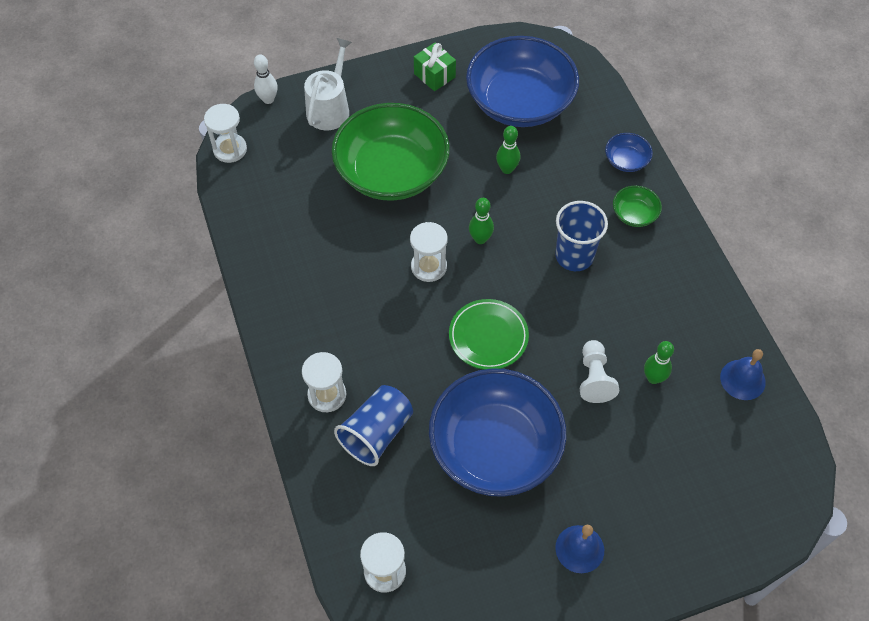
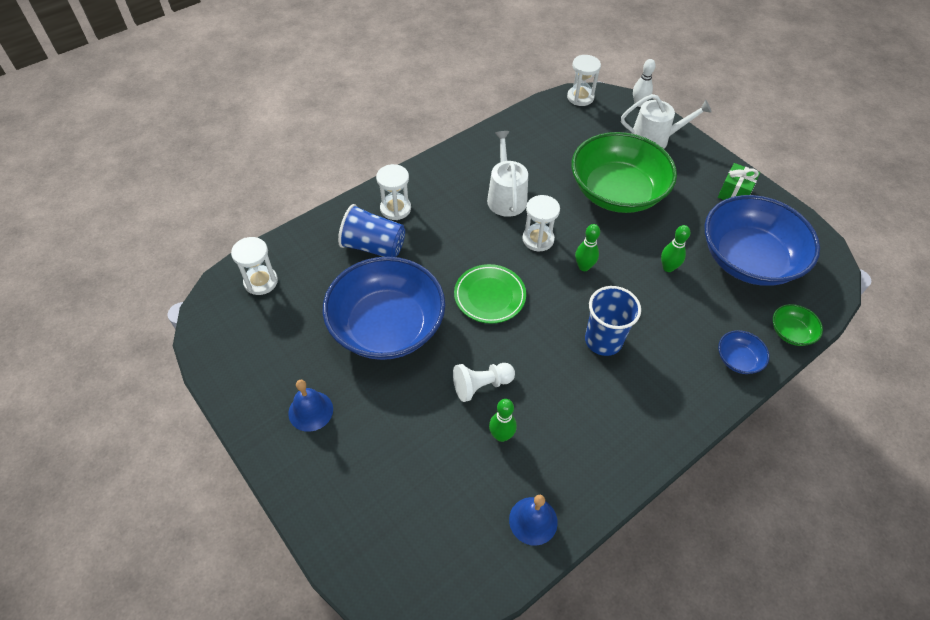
camera: 70 degrees right, 5 degrees down
(355, 276) = (506, 197): none -> white watering can
(634, 214) = (678, 380): green bowl -> green bowl (791, 332)

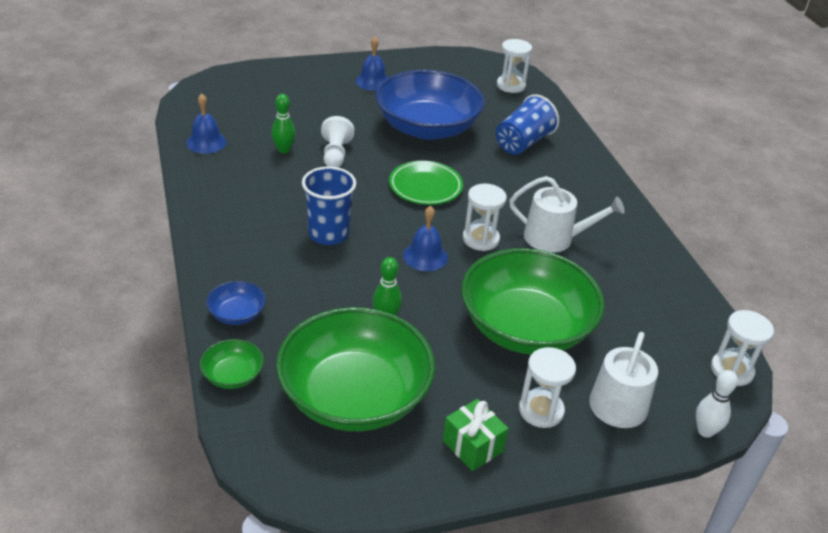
camera: 110 degrees right, 15 degrees down
(395, 208) = (567, 166): white hourglass -> white hourglass (541, 410)
(584, 267) = (425, 256): green bowling pin -> blue bell
(748, 259) = (355, 396): blue bowl -> green bowl

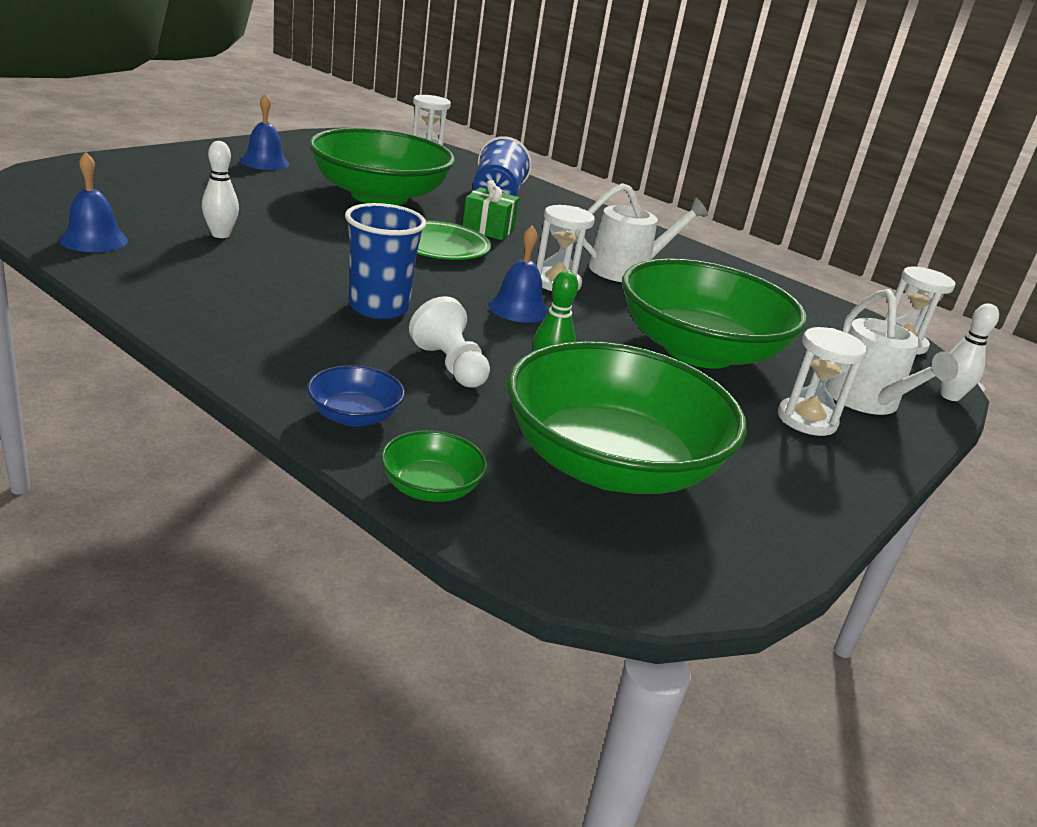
camera: 35 degrees left, 10 degrees down
(284, 150) = (220, 235): green bowling pin -> white bowling pin
(335, 154) = (296, 231): white pawn -> white pawn (450, 366)
(427, 128) = (379, 196): blue bowl -> green bowl
(473, 446) = (791, 474): green gift -> green gift (488, 229)

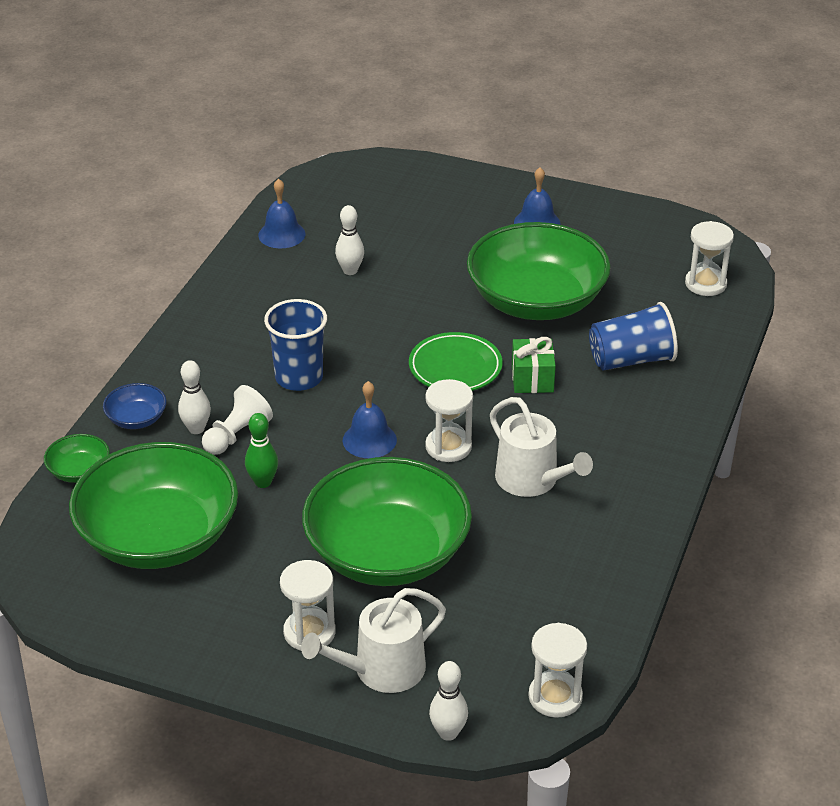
camera: 75 degrees right, 10 degrees up
(415, 384) = (196, 429): none -> white bowling pin

